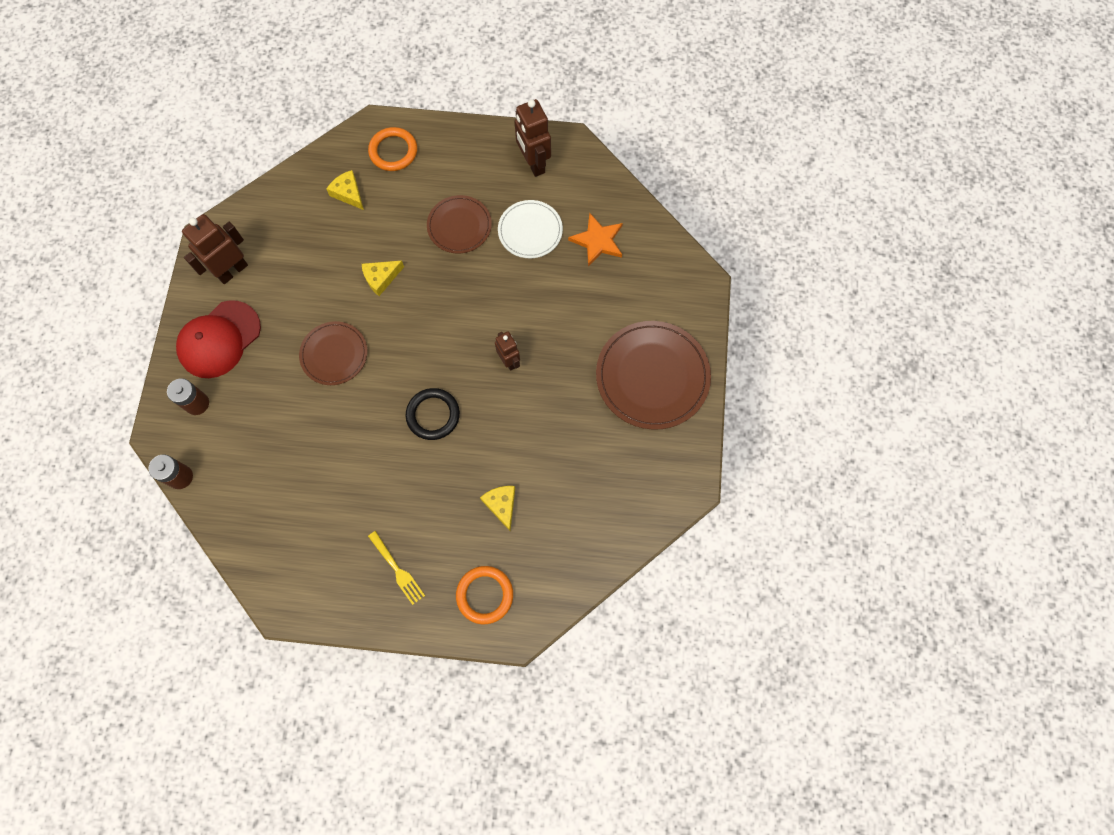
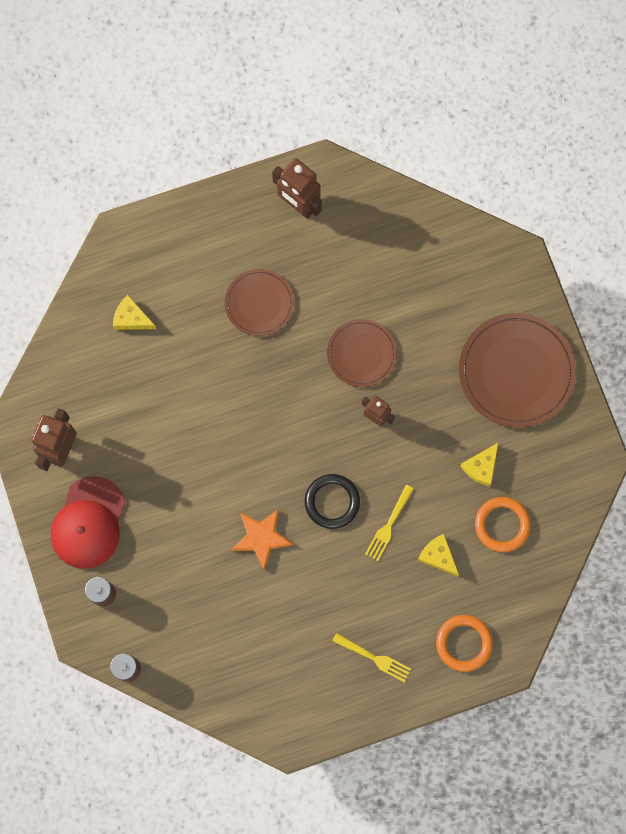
camera: 25 degrees left, 5 degrees up
(334, 354) = (207, 486): brown plate -> brown plate (361, 354)
(381, 278) = (211, 391): yellow cheese -> yellow cheese (481, 467)
(393, 151) = (152, 254): orange ring -> orange ring (502, 525)
(472, 457) = (388, 525): none -> yellow fork
(530, 231) = (330, 277): white plate -> none
(598, 241) = (401, 259): orange star -> orange star (261, 537)

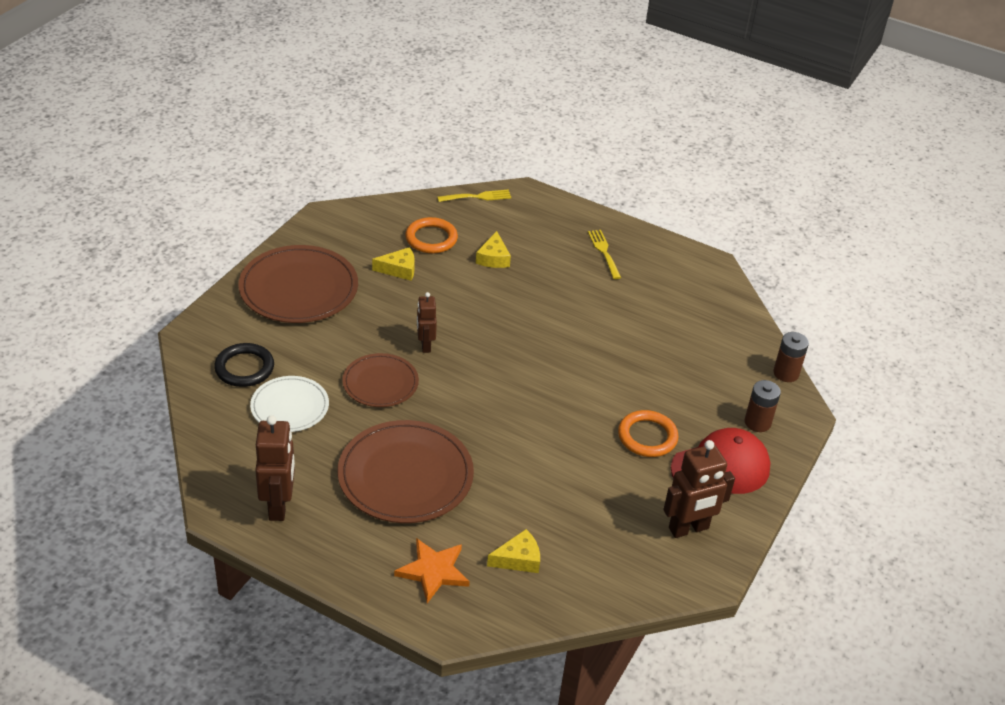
camera: 135 degrees left, 35 degrees down
(132, 318) = (518, 559): yellow cheese -> yellow cheese turned 90 degrees counterclockwise
(259, 303) = (405, 475): brown plate -> brown plate, size x1.67
(261, 537) = (598, 357): orange star -> orange star (433, 571)
(332, 502) = (522, 333): black ring -> black ring (244, 368)
(387, 274) = (290, 406): none -> white plate
(388, 525) = (502, 294): yellow fork -> yellow fork (477, 197)
(463, 643) = (538, 216): orange ring -> orange ring (647, 437)

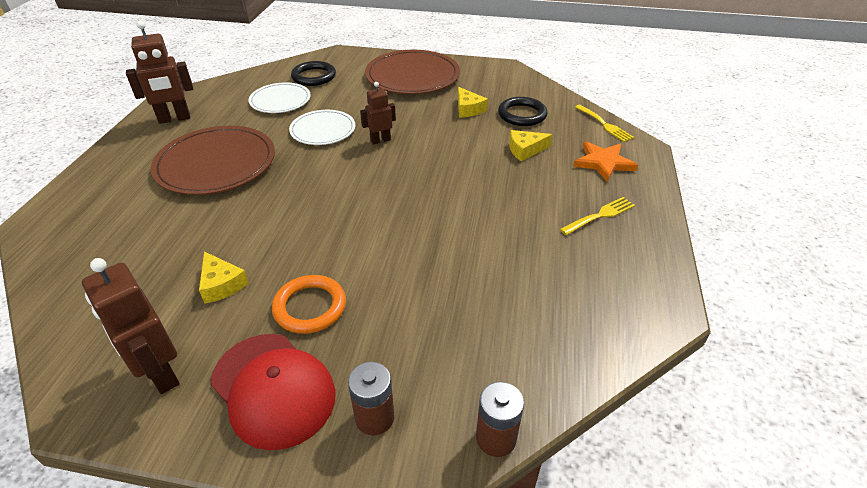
camera: 75 degrees right, 0 degrees up
(380, 383) = (323, 130): brown plate -> white plate
(431, 238) = (522, 115): orange ring -> black ring
(433, 571) = (102, 201): orange star -> orange star (603, 163)
(518, 559) = (115, 246): yellow cheese -> yellow cheese (221, 284)

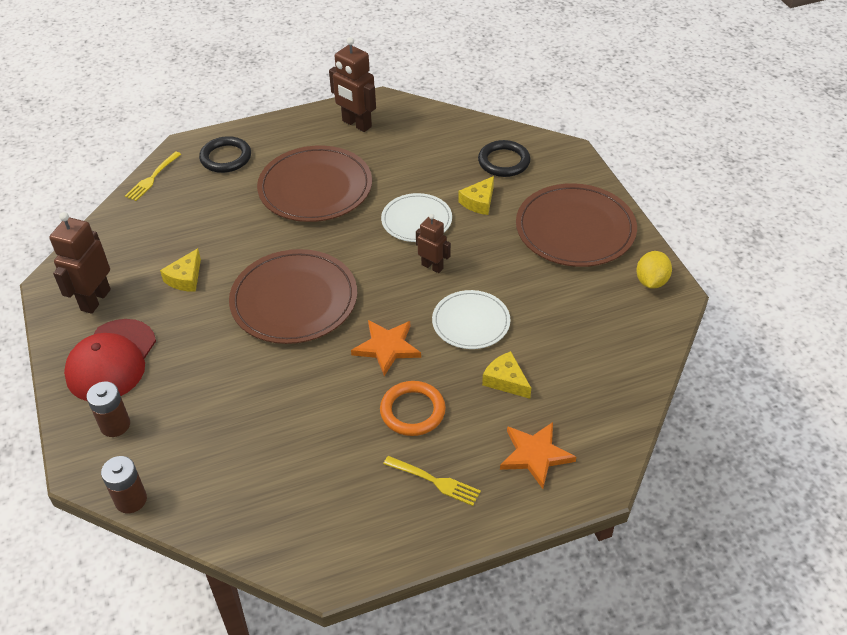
camera: 60 degrees right, 5 degrees up
(280, 100) = (440, 166): white plate -> white plate (471, 322)
(310, 307) = (192, 338): orange ring -> orange ring (412, 411)
(335, 222) = (294, 300): none -> brown plate
(442, 191) = (387, 347): none -> orange star
(468, 109) = (547, 303): yellow cheese -> yellow cheese (479, 202)
(487, 70) = (651, 281): none -> yellow lemon
(522, 115) = (575, 351): black ring -> black ring (226, 158)
(604, 124) = (620, 430): yellow fork -> yellow fork (152, 178)

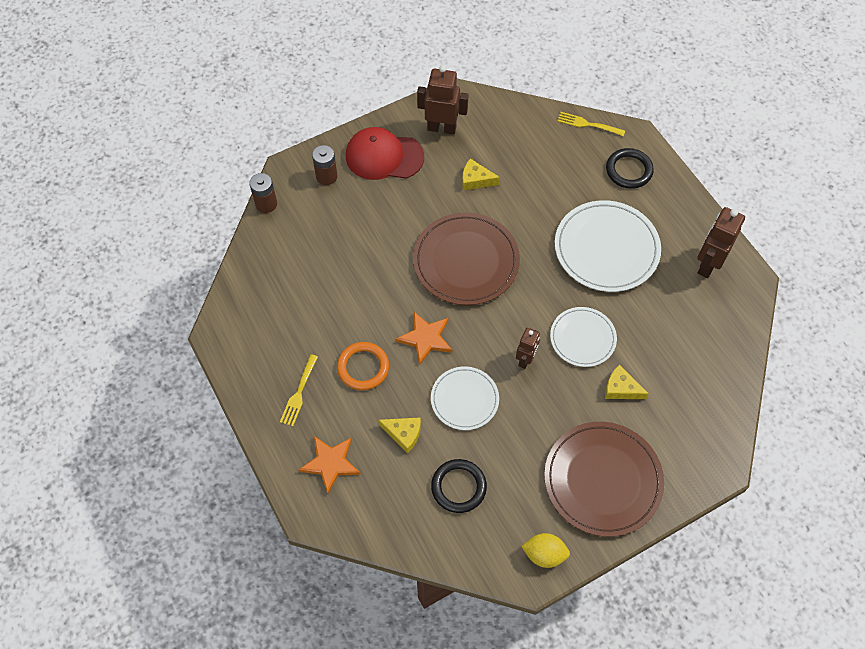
camera: 80 degrees right, 15 degrees up
(315, 188) = (606, 248): brown plate -> white plate
(504, 162) = (687, 405): black ring -> black ring (458, 487)
(506, 380) = (403, 434): yellow cheese -> yellow cheese turned 75 degrees clockwise

